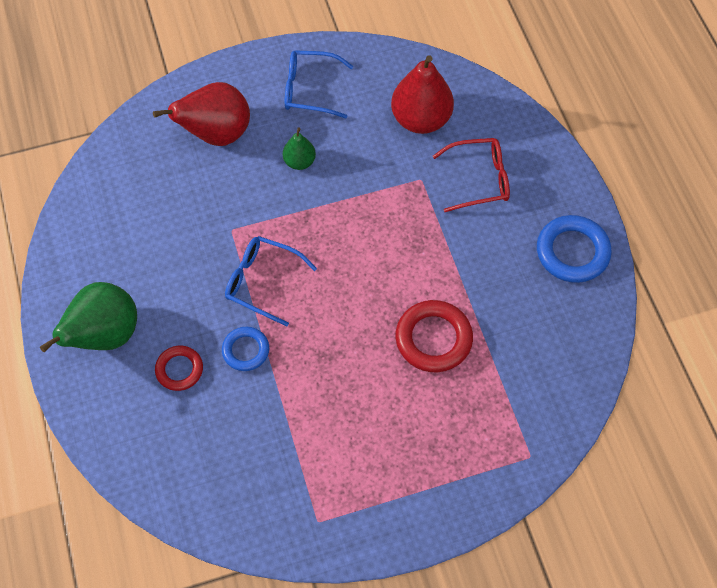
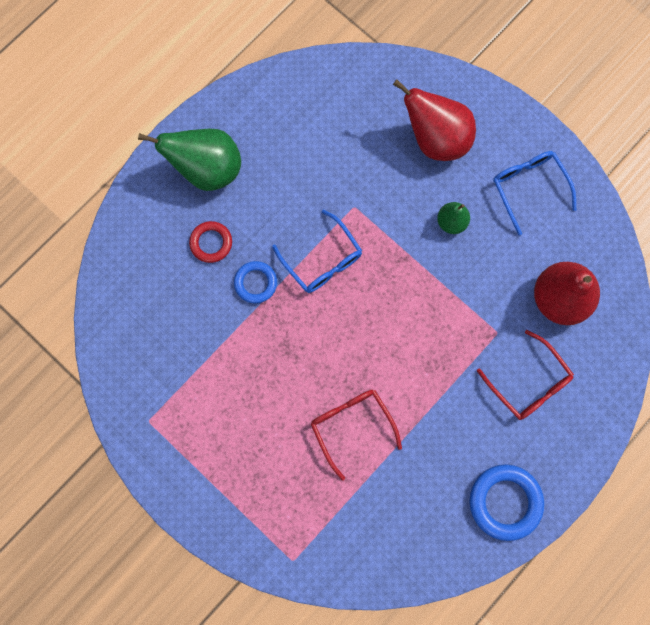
camera: 60 degrees right, 15 degrees up
(262, 282) = (322, 260): blue glasses -> blue glasses turned 150 degrees clockwise
(433, 339) = (352, 426): red ring -> red glasses

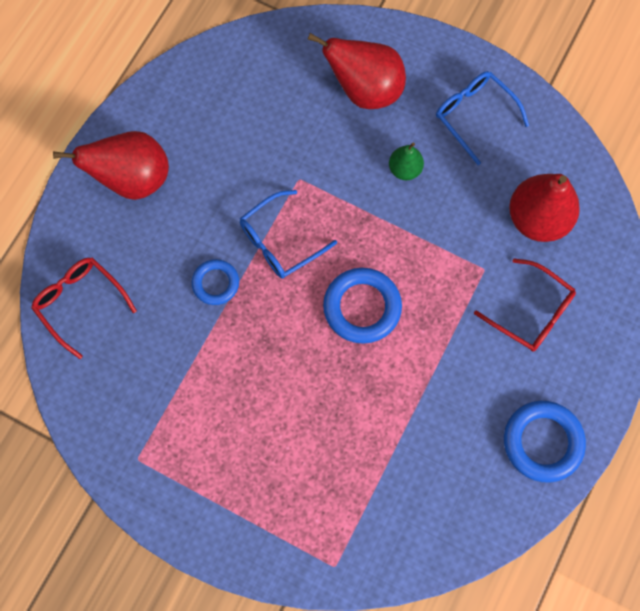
camera: 15 degrees left, 5 degrees down
(207, 169) = (133, 179): green pear -> red pear
(211, 243) = (157, 254): red ring -> none
(322, 260) = (280, 241): blue glasses -> blue glasses turned 105 degrees clockwise
(352, 426) = (359, 406): red glasses -> red glasses (80, 303)
(378, 338) = (362, 307): none -> blue ring

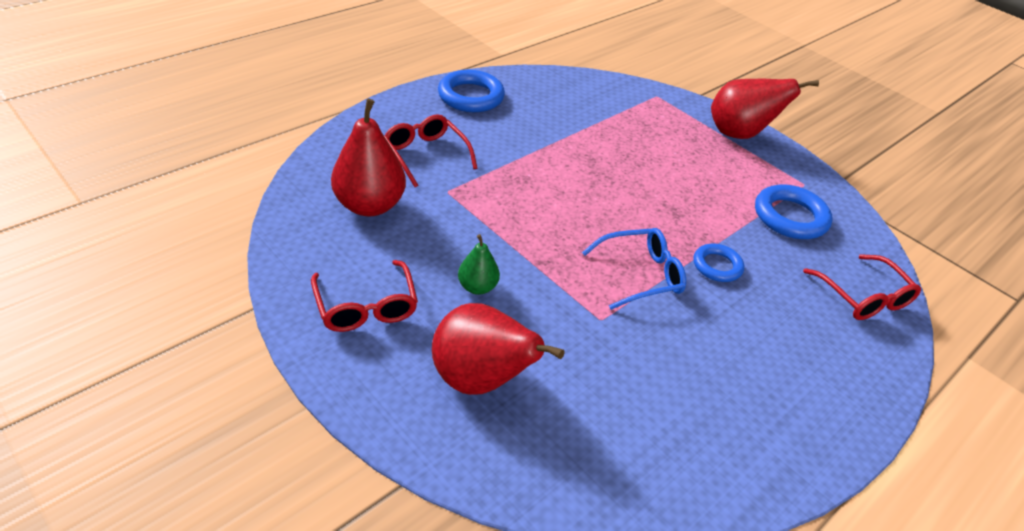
camera: 165 degrees left, 30 degrees down
(133, 179) = (803, 387): red pear -> red pear (739, 134)
(362, 307) = (577, 205): blue ring -> blue ring (790, 217)
(474, 116) = (366, 306): blue glasses -> red glasses

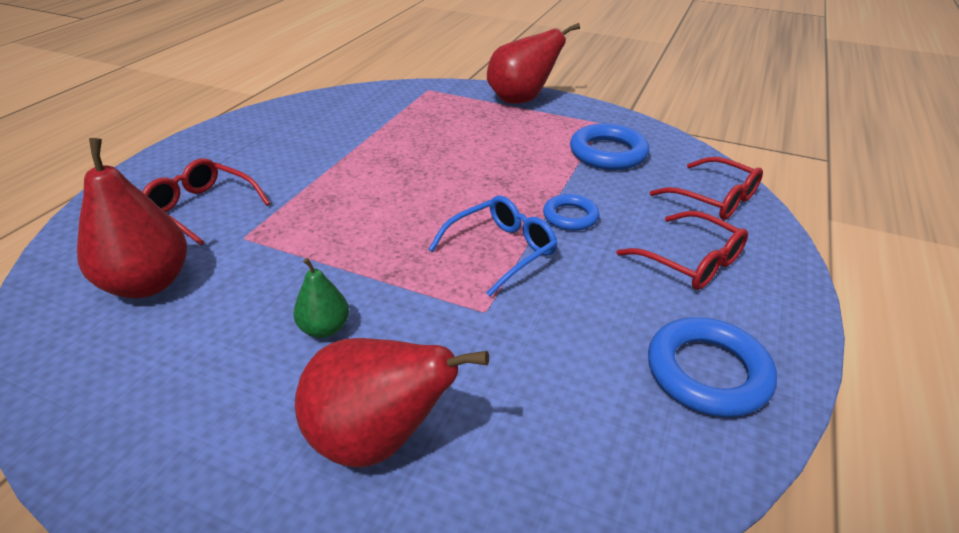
camera: 20 degrees left, 5 degrees down
(366, 306) = (183, 407): red glasses -> red glasses (690, 261)
(471, 96) = (233, 138): blue ring -> blue ring (707, 372)

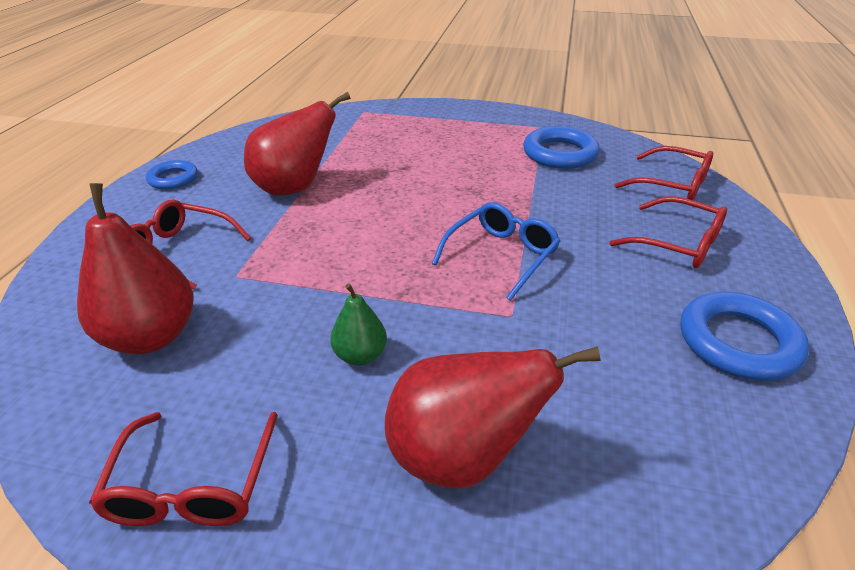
camera: 10 degrees left, 0 degrees up
(130, 422) = (193, 485): none -> red glasses
(521, 100) = (457, 113): red pear -> red pear (294, 188)
(570, 216) = (551, 216): blue ring -> blue ring (173, 179)

